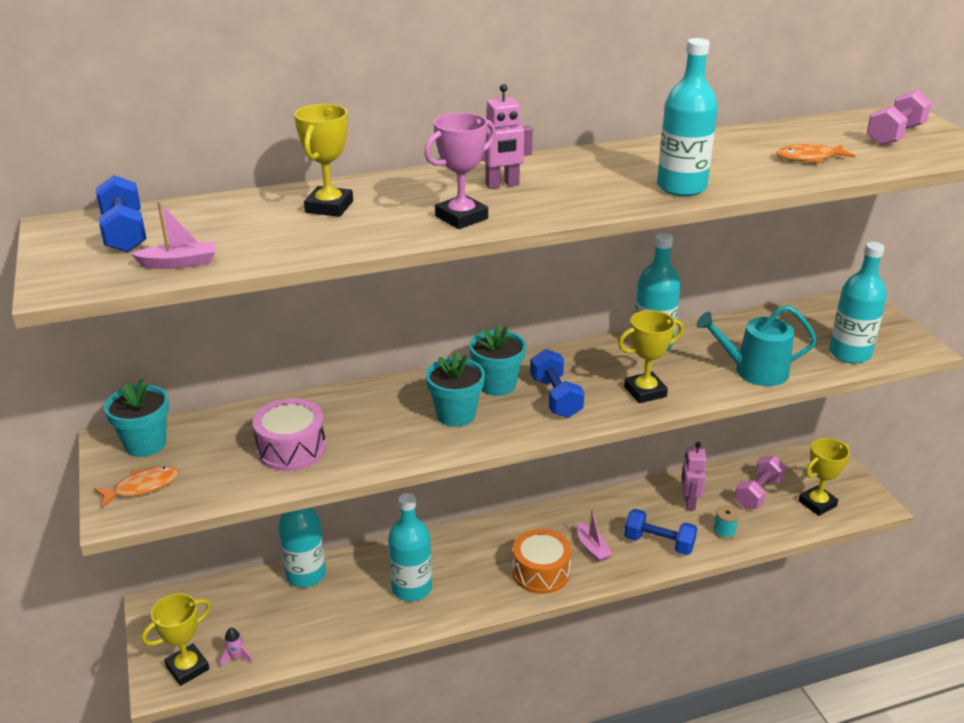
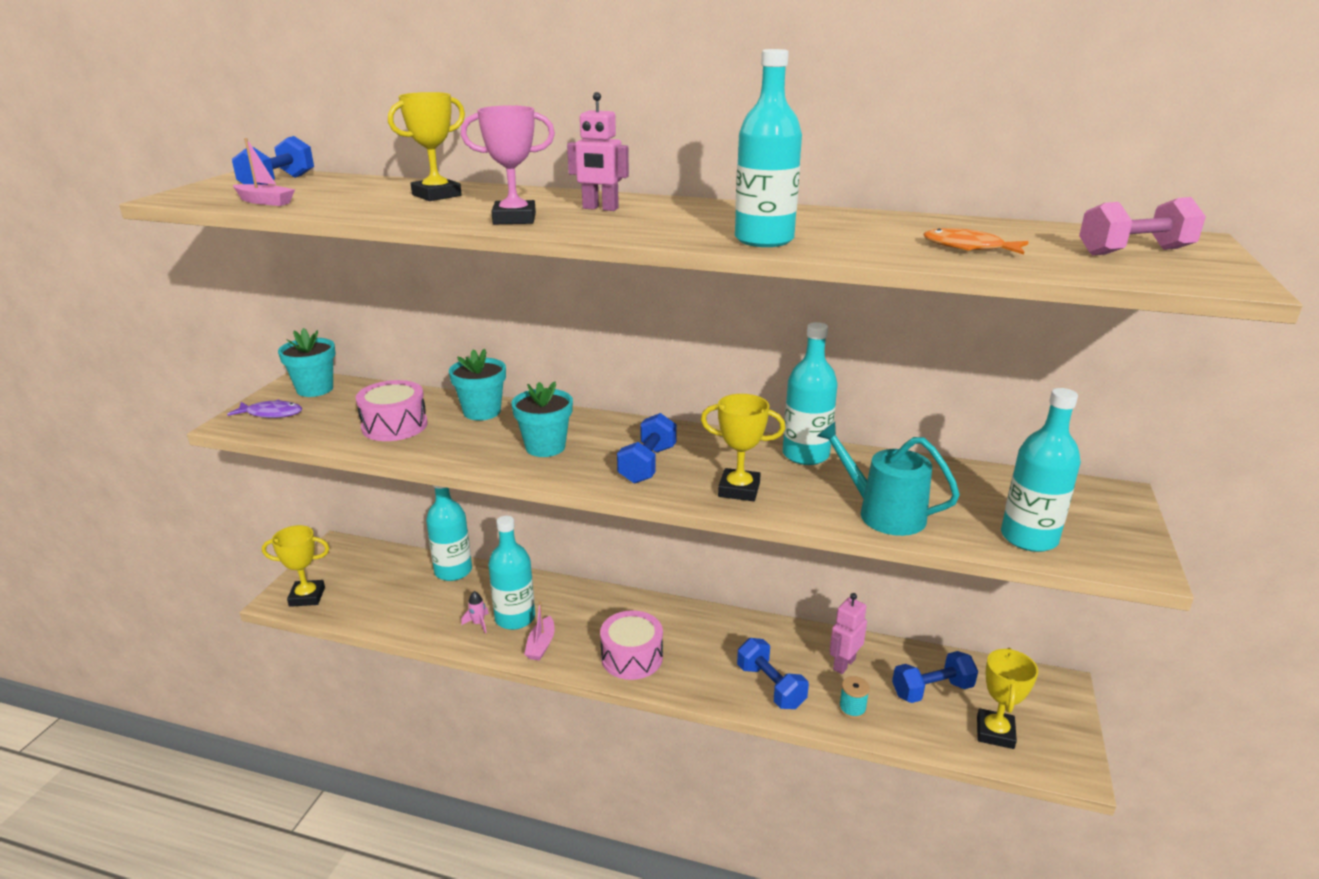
camera: 35 degrees right, 5 degrees down
(142, 487) = (271, 414): orange fish -> purple fish
(236, 658) = (342, 606): pink rocket -> pink rocket (478, 623)
(497, 385) = (612, 438): turquoise flower pot -> turquoise flower pot (482, 412)
(541, 572) = (632, 657): orange drum -> pink drum
(592, 548) = (701, 660): pink boat -> pink boat (541, 645)
(758, 493) = (932, 690): pink dumbbell -> blue dumbbell
(817, 503) = (995, 732): yellow trophy -> yellow trophy turned 75 degrees counterclockwise

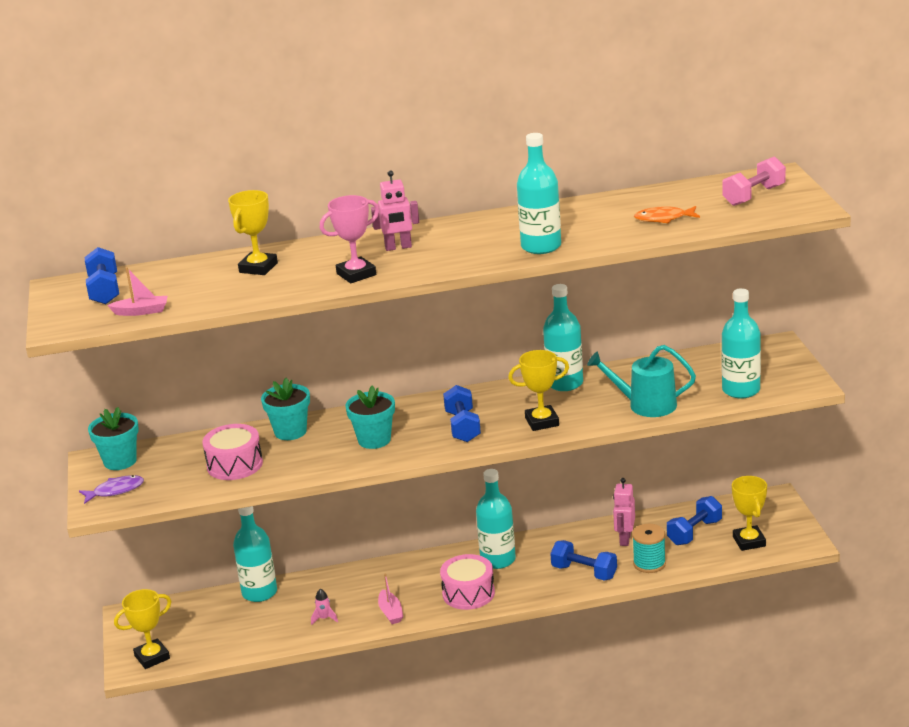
camera: 25 degrees left, 0 degrees up
(515, 618) = (350, 604): turquoise bottle -> turquoise bottle (498, 560)
(852, 709) = (649, 564): turquoise spool -> turquoise spool, size x1.54

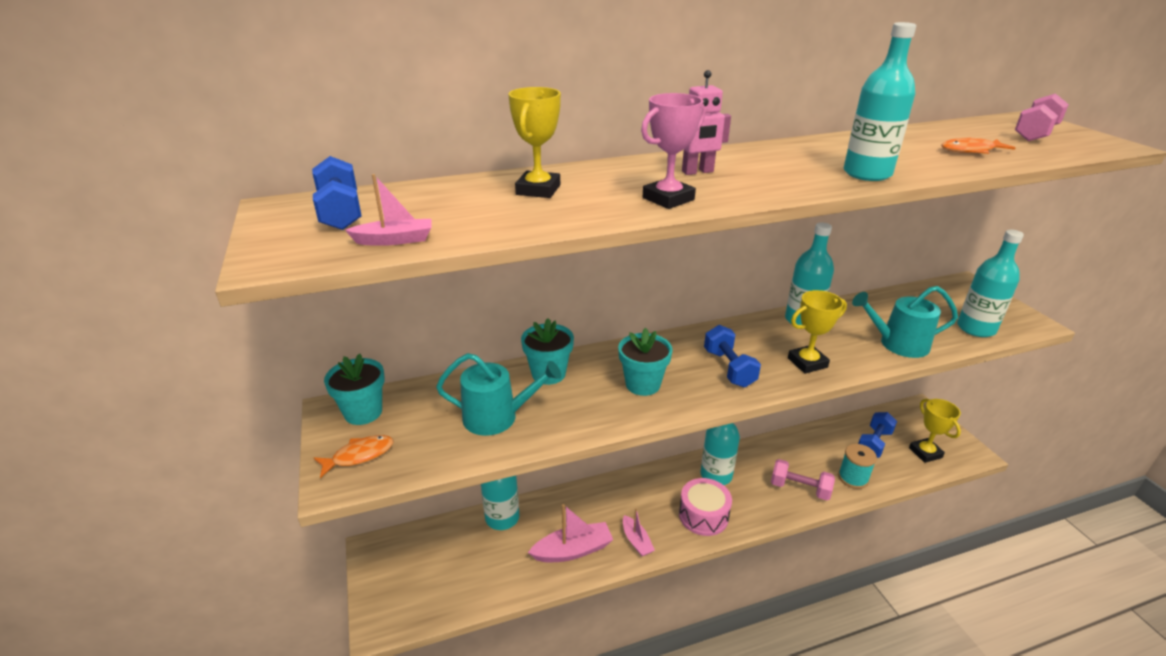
camera: 10 degrees left, 5 degrees up
(115, 491) = (359, 456): purple fish -> orange fish
(152, 657) = (401, 609): yellow trophy -> none
(235, 465) = (497, 417): pink drum -> turquoise watering can
(324, 618) = (573, 550): pink rocket -> pink boat
(584, 572) = (799, 488): blue dumbbell -> pink dumbbell
(625, 539) = (818, 451): pink robot -> none

